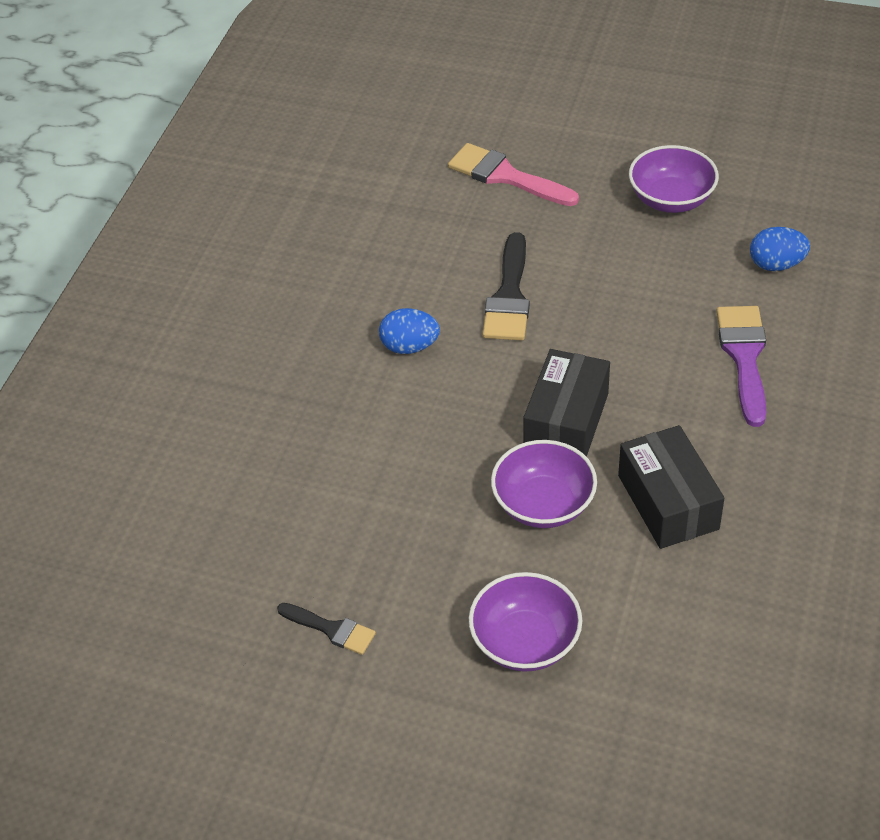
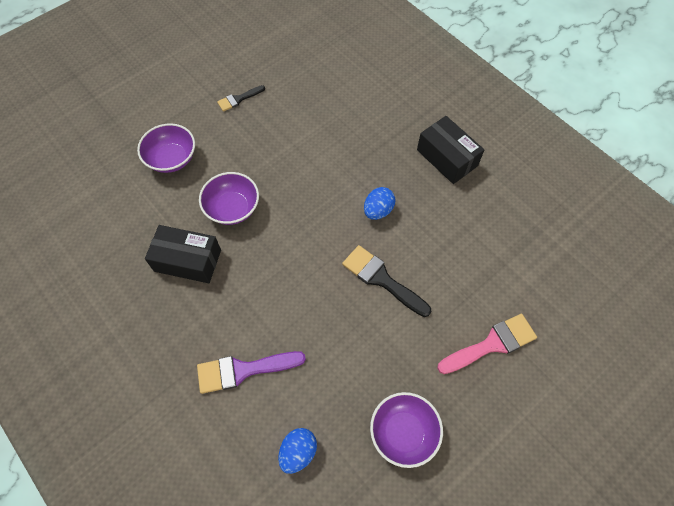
camera: 120 degrees right, 15 degrees up
(566, 421) = (272, 249): black box -> black box (447, 158)
(744, 357) = (243, 370): purple brush -> purple brush turned 135 degrees clockwise

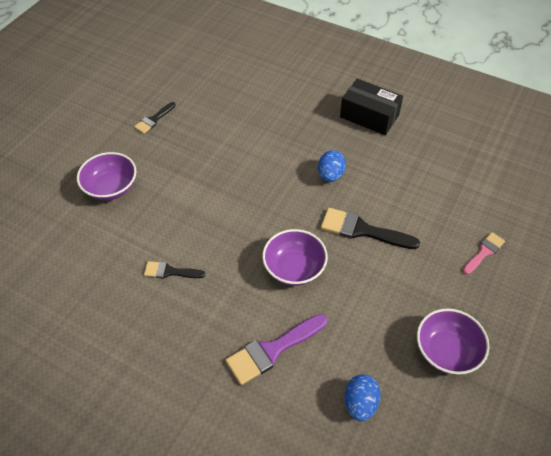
camera: 20 degrees left, 10 degrees down
(188, 260) = (170, 271): black box -> black brush
(232, 208) = (193, 213): purple bowl -> purple bowl (294, 268)
(492, 344) = (484, 252): pink brush -> pink brush, size x0.59

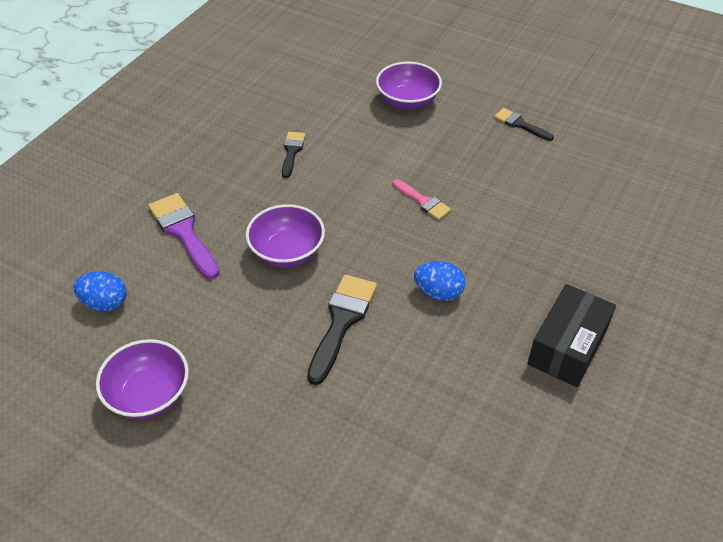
camera: 90 degrees right, 5 degrees down
(484, 252) = (296, 466): pink brush -> pink brush (423, 201)

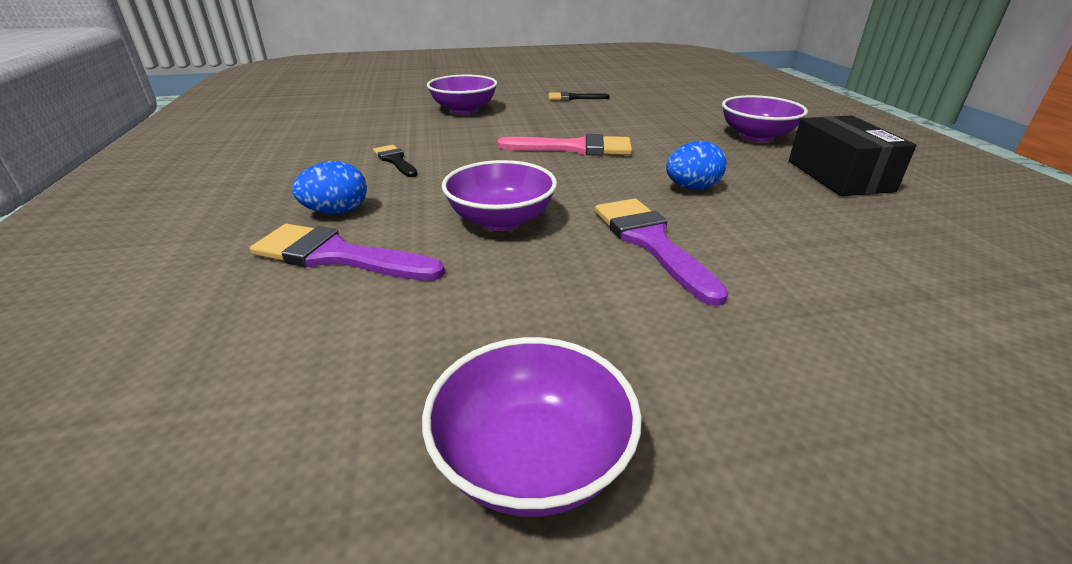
camera: 40 degrees left, 15 degrees down
(105, 303) = (287, 384): blue egg -> blue egg (337, 212)
(342, 322) = (651, 242): black brush -> purple brush
(423, 201) = (575, 148): pink brush -> pink brush, size x1.69
(590, 266) = (756, 136): none -> purple bowl

